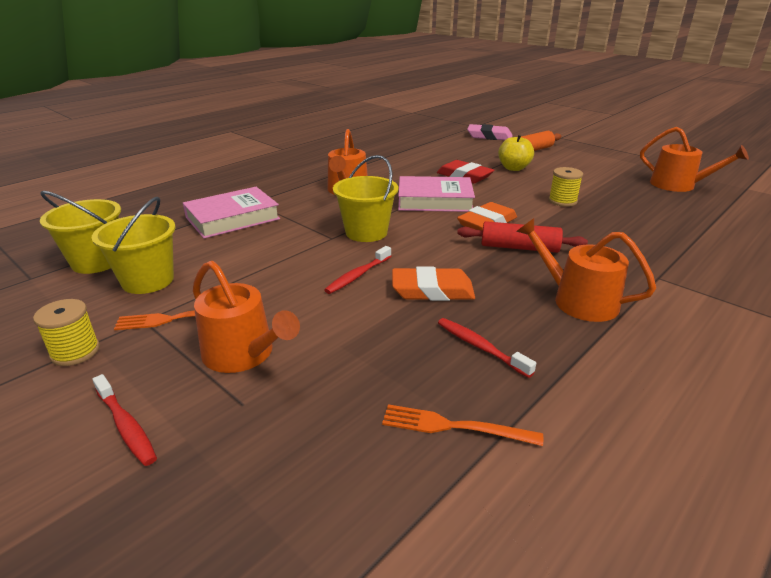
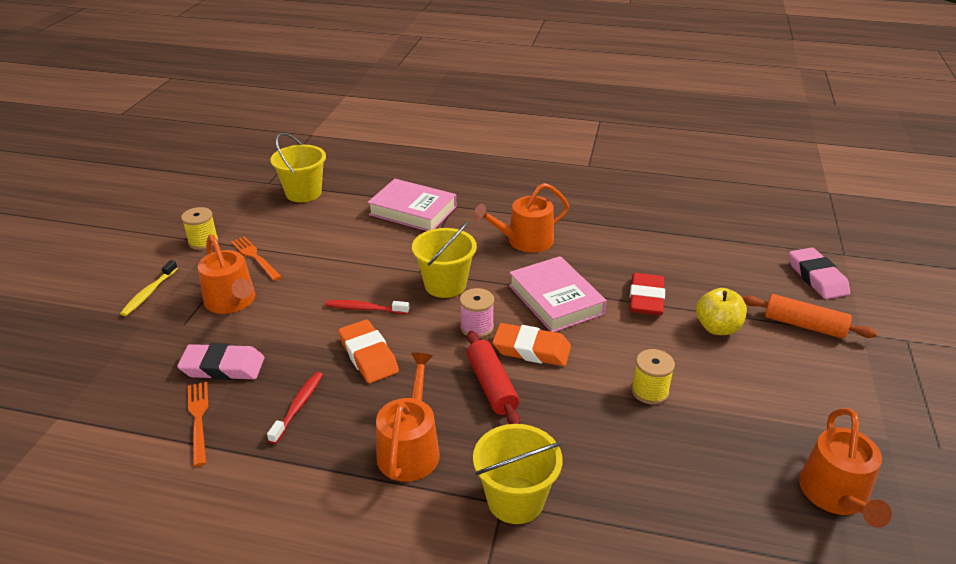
camera: 60 degrees right, 5 degrees up
(126, 426) = (149, 293): red toothbrush -> yellow toothbrush
(148, 280) = (293, 224): yellow bucket -> yellow bucket (515, 500)
(243, 354) = (232, 301): orange watering can -> orange watering can turned 45 degrees counterclockwise
(368, 387) = (223, 367): none -> pink eraser
(439, 235) = (477, 327): none -> pink spool

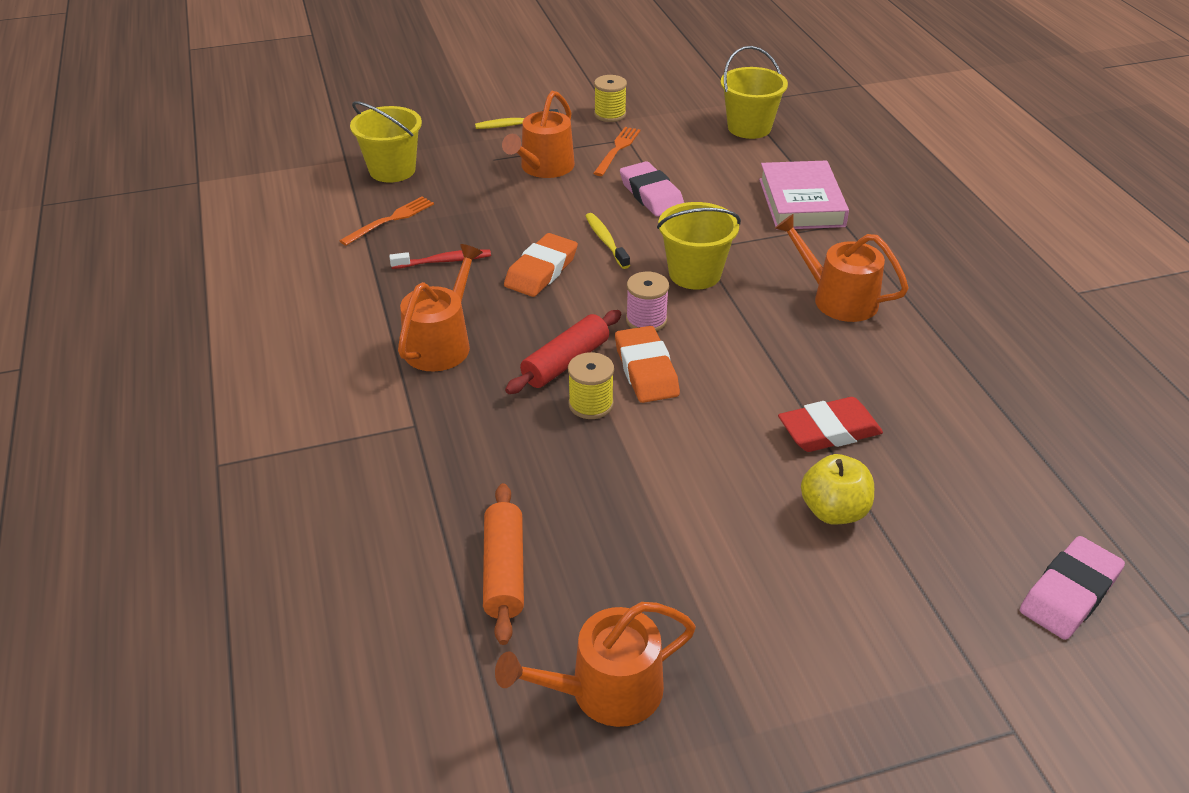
camera: 60 degrees right, 5 degrees up
(223, 367) = (458, 202): pink eraser -> pink eraser (651, 194)
(365, 309) = (606, 241): red toothbrush -> yellow toothbrush
(410, 448) = (441, 343): orange watering can -> orange watering can turned 45 degrees counterclockwise
(515, 500) = (424, 432): yellow bucket -> yellow bucket (392, 170)
(555, 299) = (750, 359): pink book -> none
(650, 391) = (656, 481): yellow spool -> yellow spool (591, 404)
(804, 325) = (928, 599): orange rolling pin -> orange rolling pin (504, 571)

